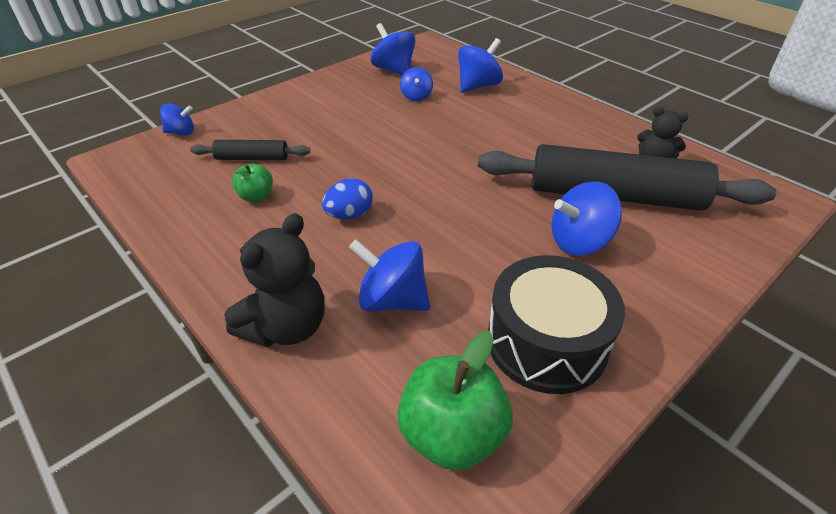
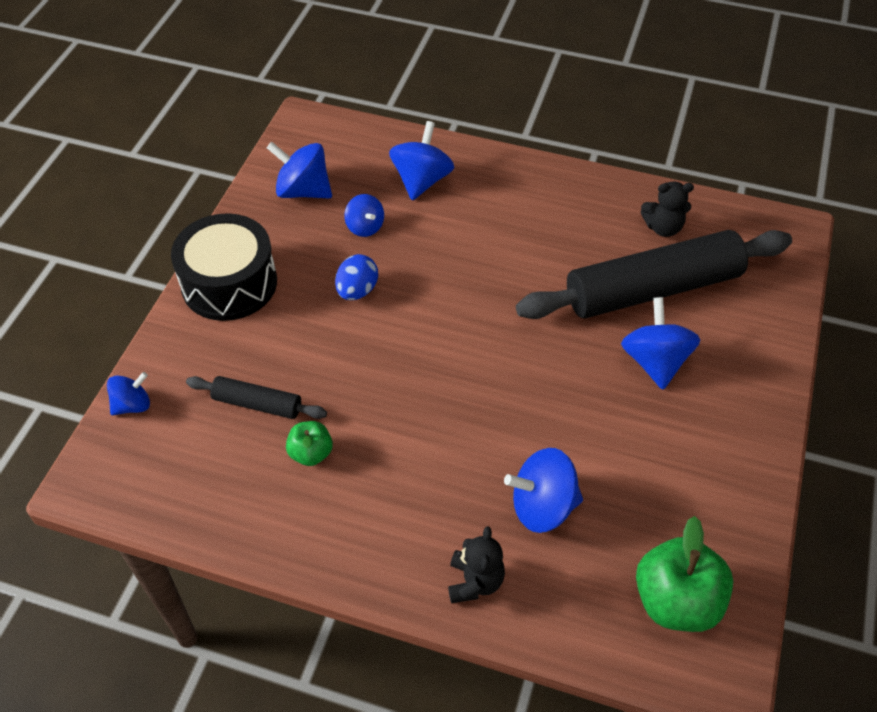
camera: 30 degrees left, 10 degrees up
(252, 158) = (257, 404): black rolling pin -> black rolling pin turned 45 degrees clockwise
(286, 327) = (475, 582): black teddy bear -> black teddy bear, size x0.63
(349, 215) = (428, 431): blue egg -> blue egg (357, 291)
(546, 342) = (691, 482): black drum -> black drum (229, 283)
(579, 242) = (655, 361): blue spinning top -> blue spinning top turned 135 degrees clockwise

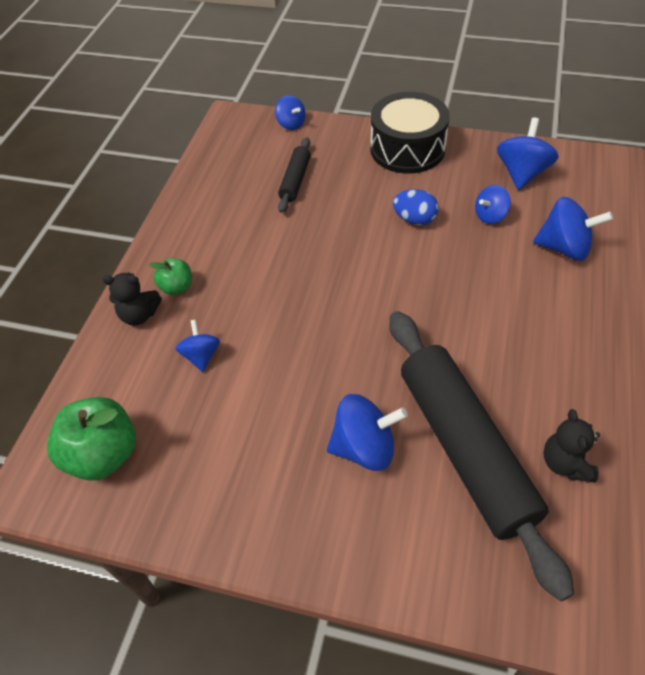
camera: 90 degrees right, 0 degrees up
(311, 453) = (253, 213): green apple -> green apple (177, 287)
(542, 506) = (201, 356): blue spinning top -> blue spinning top, size x0.61

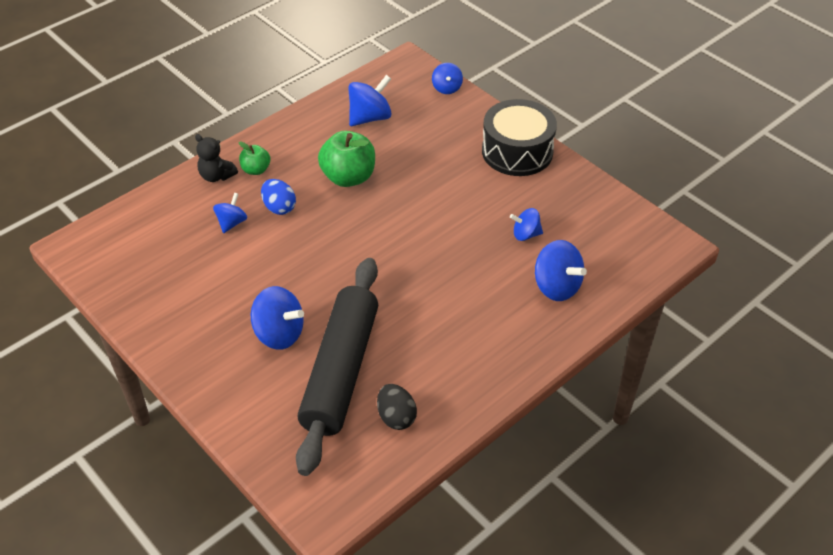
camera: 30 degrees right, 5 degrees down
(103, 454) = (125, 249): green apple -> green apple (348, 177)
(295, 180) = (407, 134): black rolling pin -> none
(414, 219) = (465, 208): blue egg -> blue egg (279, 207)
(522, 173) = (588, 215): blue spinning top -> blue spinning top (370, 117)
(565, 463) = (396, 417): black teddy bear -> black egg

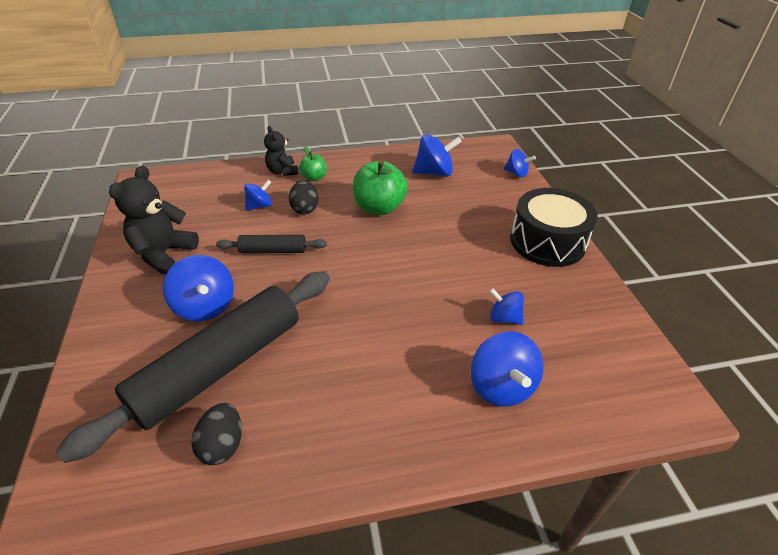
camera: 30 degrees right, 5 degrees down
(188, 308) = (163, 253): none -> black teddy bear
(279, 207) = (305, 209): blue egg -> black egg
(289, 260) = (273, 250): none -> black rolling pin
(446, 88) = (516, 173): blue spinning top -> blue spinning top turned 90 degrees counterclockwise

